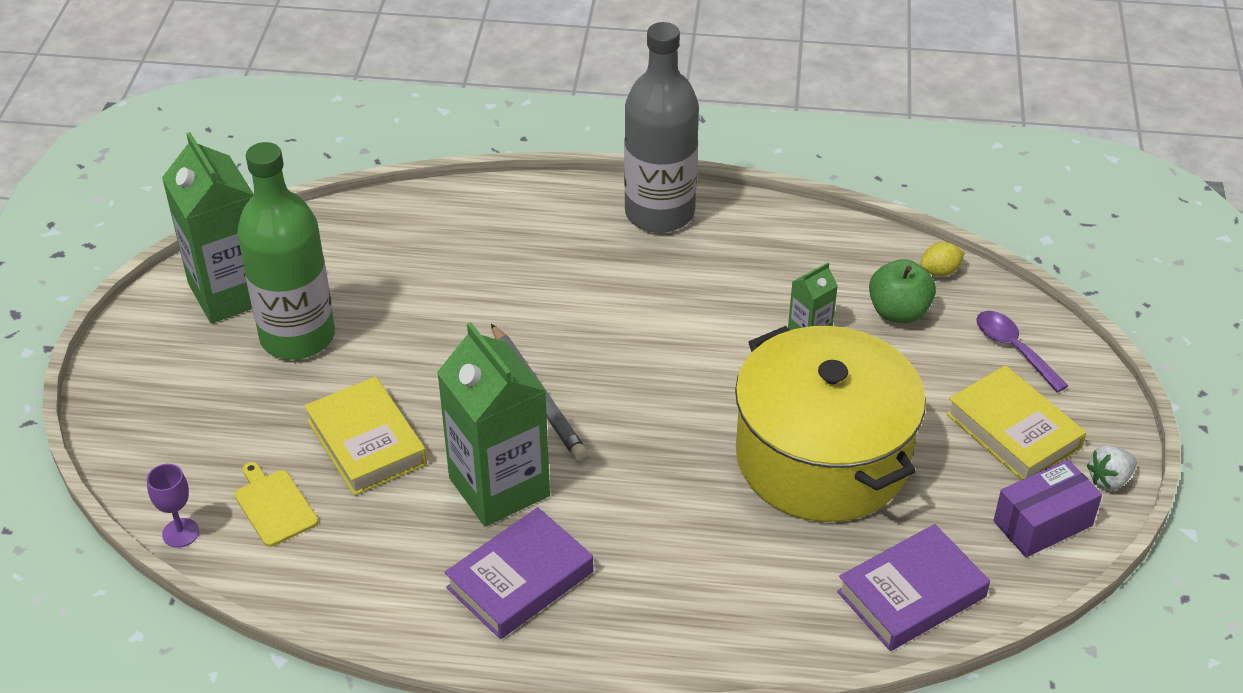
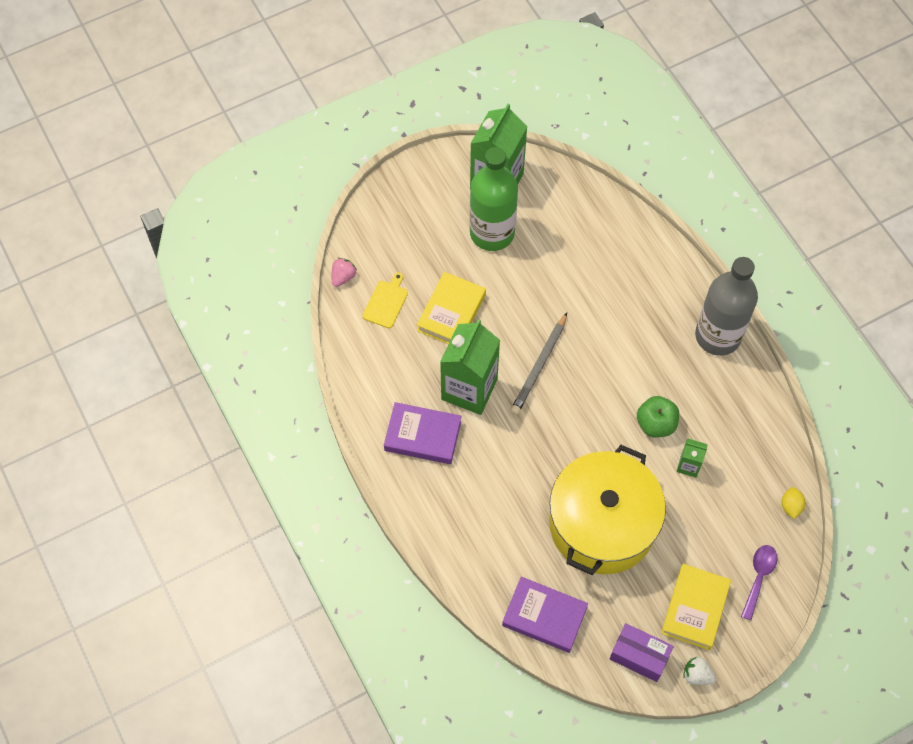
camera: 55 degrees right, 20 degrees up
(180, 533) = (343, 277): purple goblet -> pink strawberry
(898, 312) = (740, 502): green apple -> green apple (656, 424)
(940, 271) = (791, 506): yellow lemon -> yellow lemon turned 60 degrees clockwise

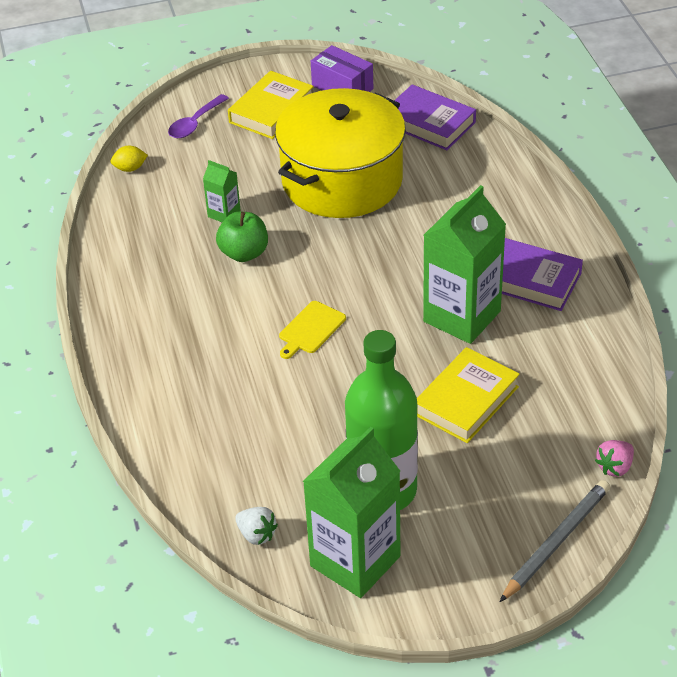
camera: 165 degrees left, 20 degrees down
(386, 302) = (556, 426): yellow cutting board -> yellow cutting board (310, 329)
(539, 366) = (365, 327): grey pencil -> grey pencil (556, 542)
(697, 675) = (291, 70): white strawberry -> white strawberry (256, 534)
(718, 336) = (125, 325): grey bottle -> none
(791, 506) = (130, 168): yellow lemon -> yellow lemon turned 60 degrees clockwise

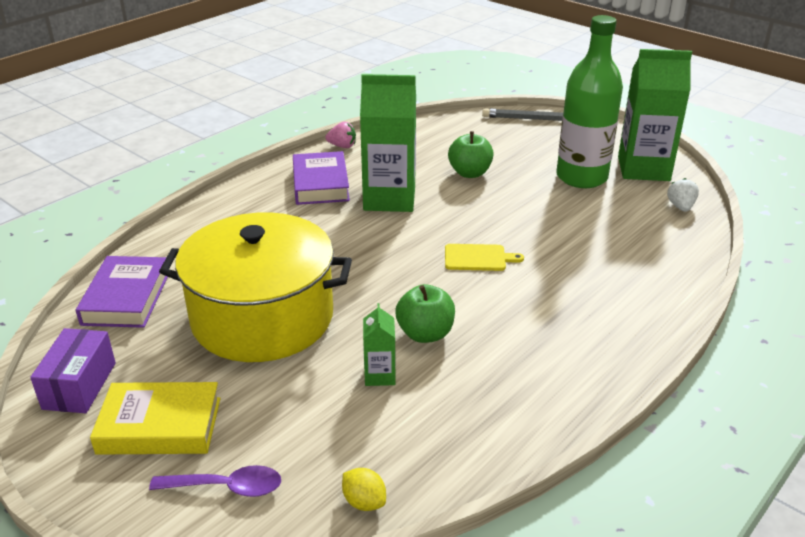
camera: 125 degrees left, 10 degrees down
(466, 401) = (470, 173): yellow book -> green apple
(615, 467) = (463, 117): pink strawberry -> pink strawberry (342, 146)

